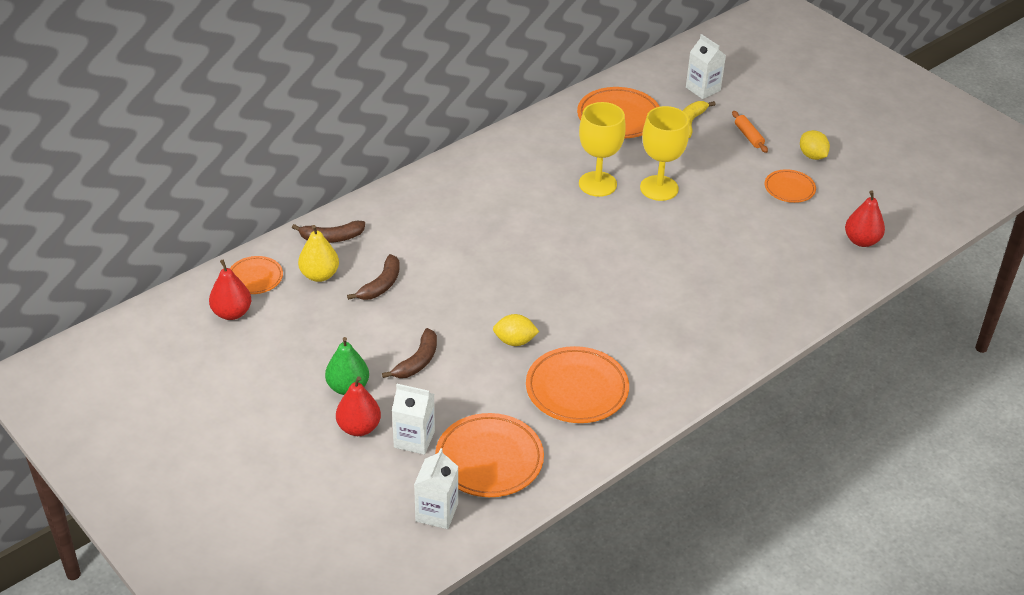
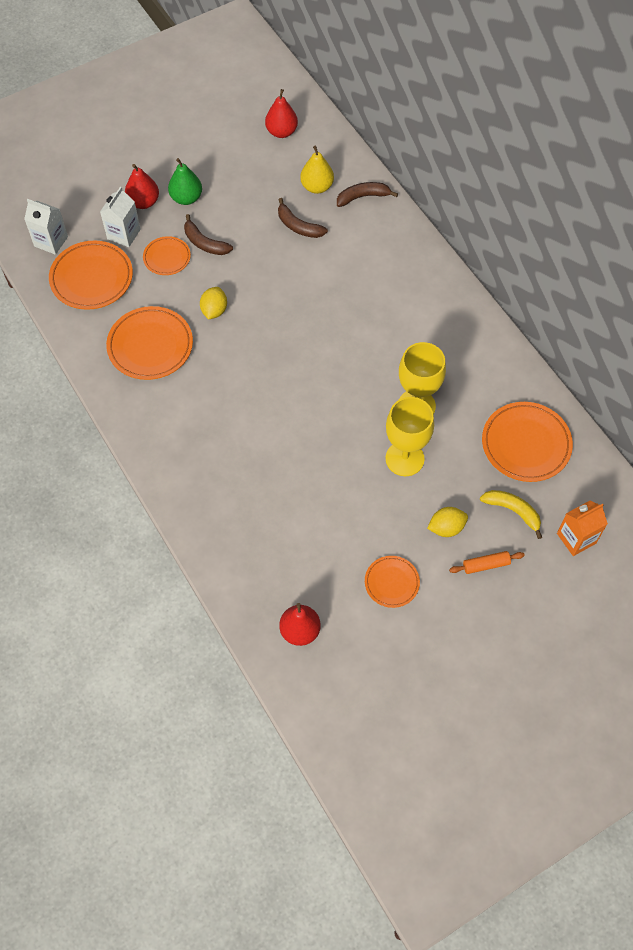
camera: 100 degrees right, 20 degrees up
(255, 278) = (320, 146): orange plate -> orange plate (167, 258)
(331, 238) = (363, 197): brown banana -> brown banana turned 75 degrees clockwise
(703, 89) = (576, 538): white carton -> orange carton
(812, 156) = (446, 622): yellow lemon -> yellow lemon (446, 528)

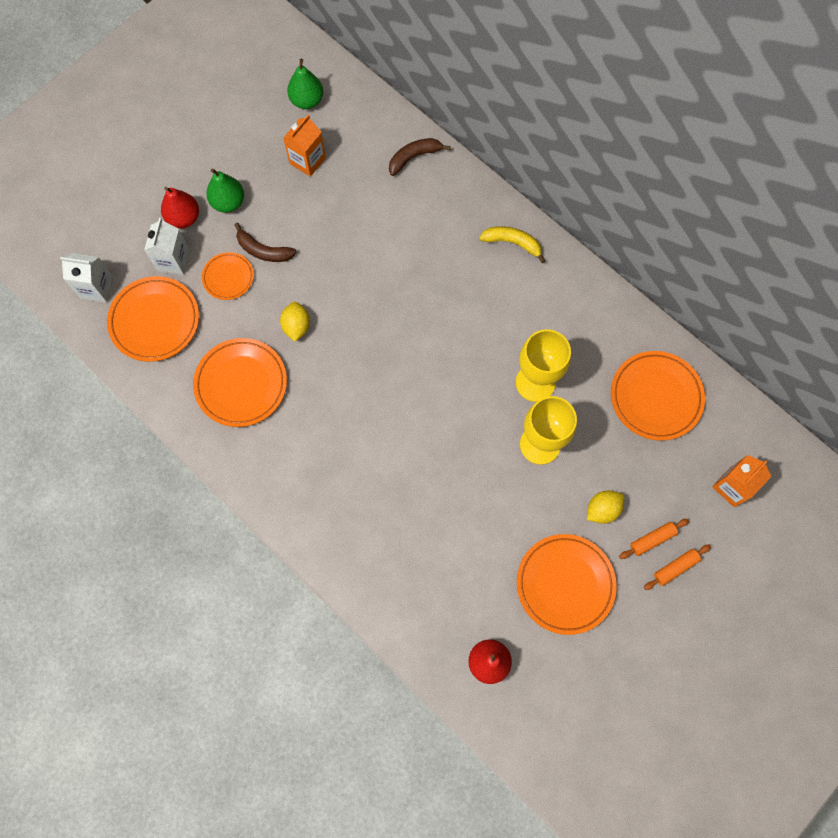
camera: 15 degrees left, 10 degrees up
(266, 179) = (307, 161): none -> orange carton
(281, 132) = (307, 100): red pear -> green pear
(298, 226) = (356, 207): brown banana -> none
(317, 187) = (362, 157): yellow pear -> none
(391, 583) = (565, 584): orange plate -> orange plate, size x1.73
(500, 594) = (675, 568): none -> orange rolling pin
(513, 511) = (663, 474): yellow banana -> yellow banana (512, 243)

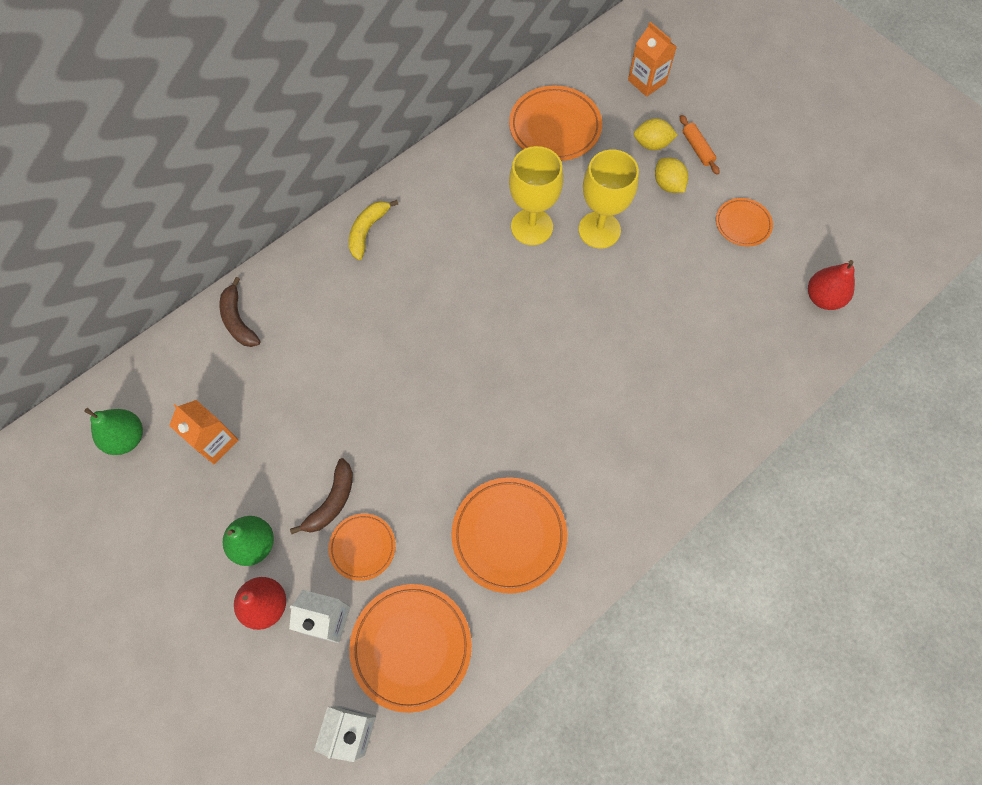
camera: 85 degrees left, 5 degrees down
(296, 326) = (440, 466): yellow lemon -> yellow lemon (652, 144)
(565, 584) = (742, 224): orange plate -> orange plate, size x0.58
(675, 568) = (724, 134): orange rolling pin -> none

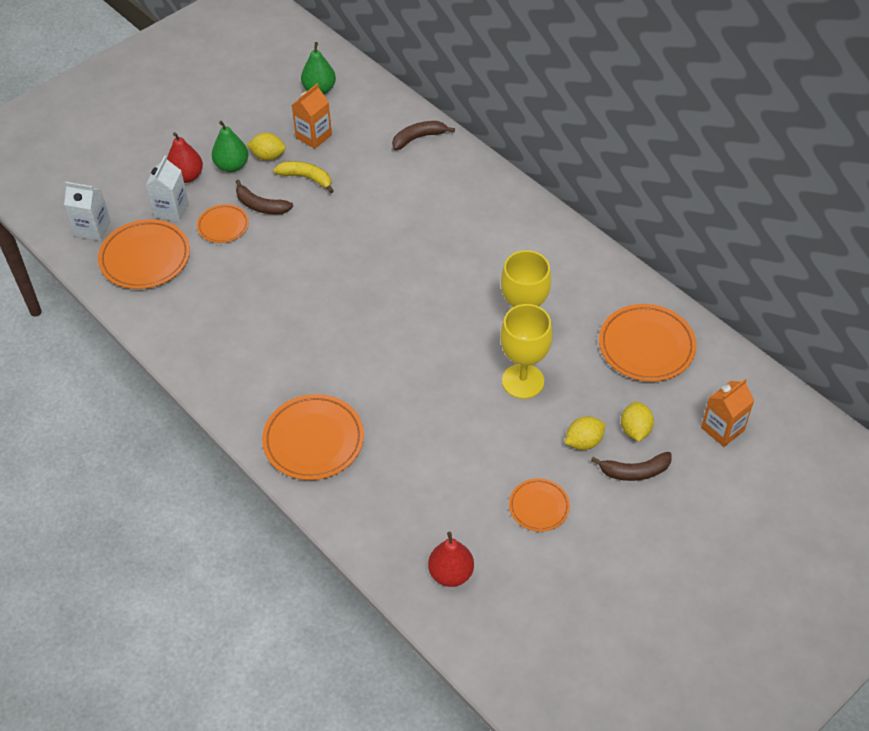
camera: 90 degrees right, 15 degrees down
(243, 498) = (268, 156): none -> yellow lemon
(367, 231) = (509, 210): yellow banana -> yellow banana (306, 178)
(509, 535) = (223, 314): orange plate -> orange plate (313, 440)
(697, 148) = (635, 471): orange rolling pin -> brown banana

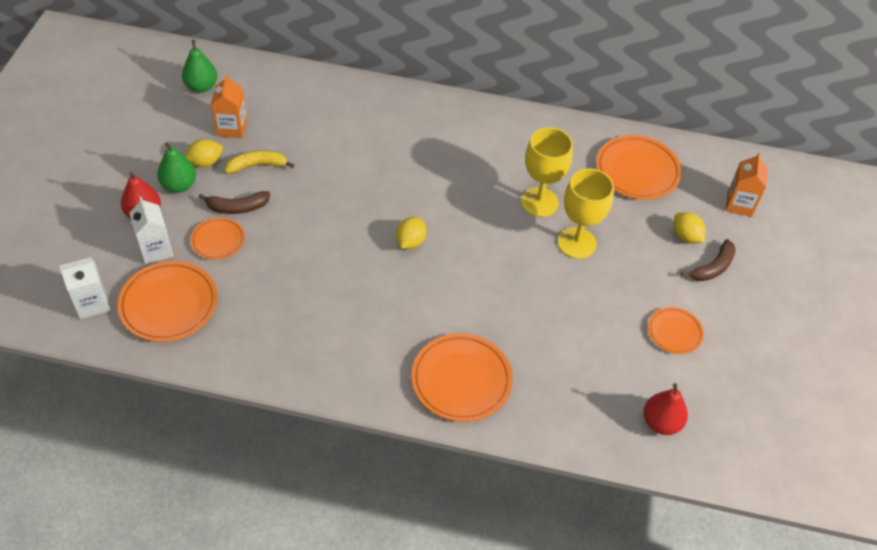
camera: 40 degrees left, 0 degrees up
(418, 138) = (323, 91): brown banana -> none
(583, 442) = (660, 265): yellow lemon -> yellow lemon (410, 242)

